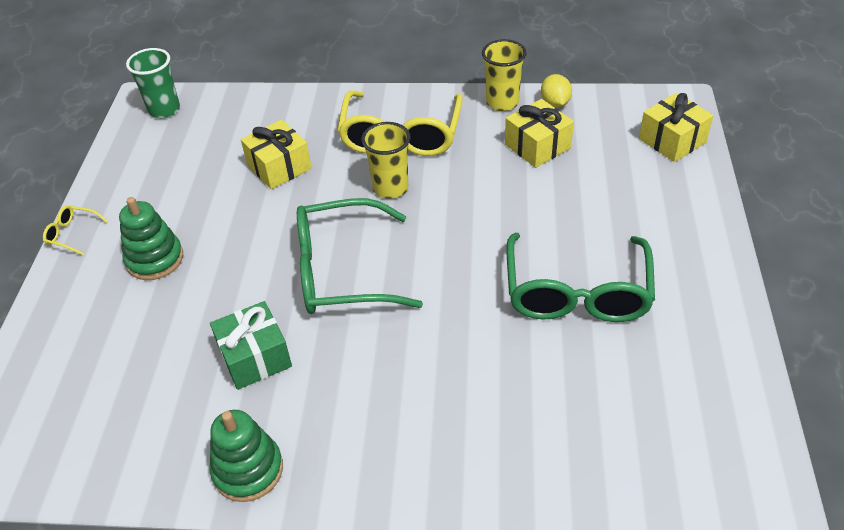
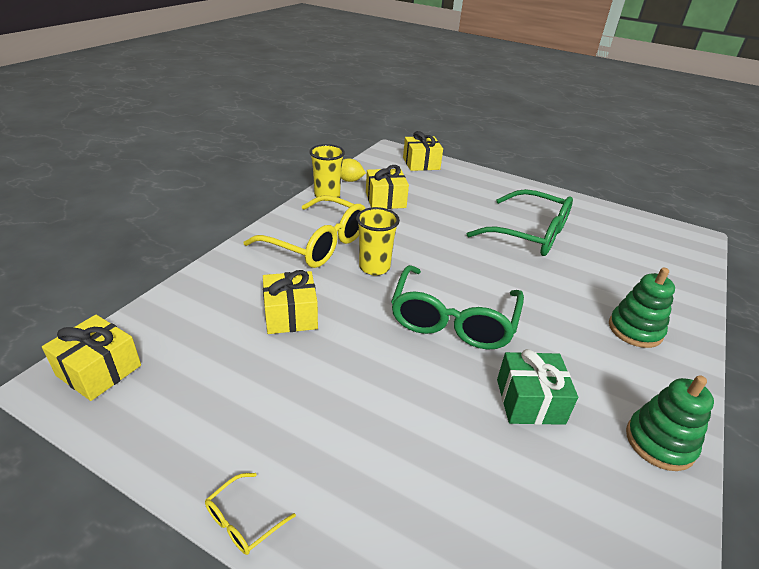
camera: 70 degrees left, 10 degrees down
(155, 259) = (352, 443): green stacking toy -> green stacking toy (635, 330)
(164, 110) = (99, 370): green cup -> yellow gift

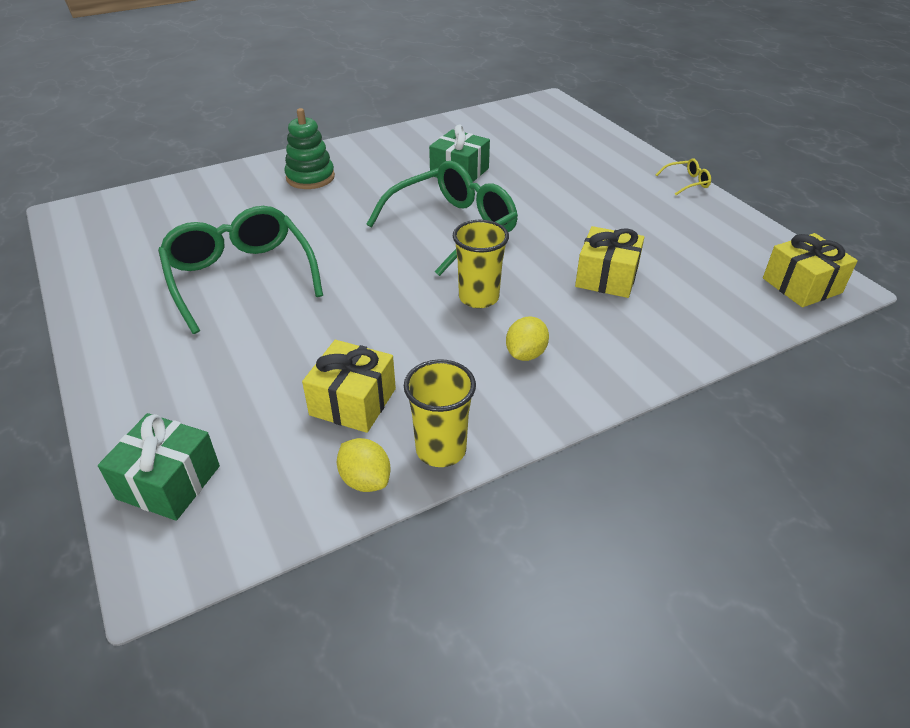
camera: 145 degrees left, 5 degrees up
(316, 243) = (525, 354): yellow glasses -> yellow lemon
(421, 163) = (169, 482): yellow gift -> green gift
(659, 442) = (407, 138): green stacking toy -> none

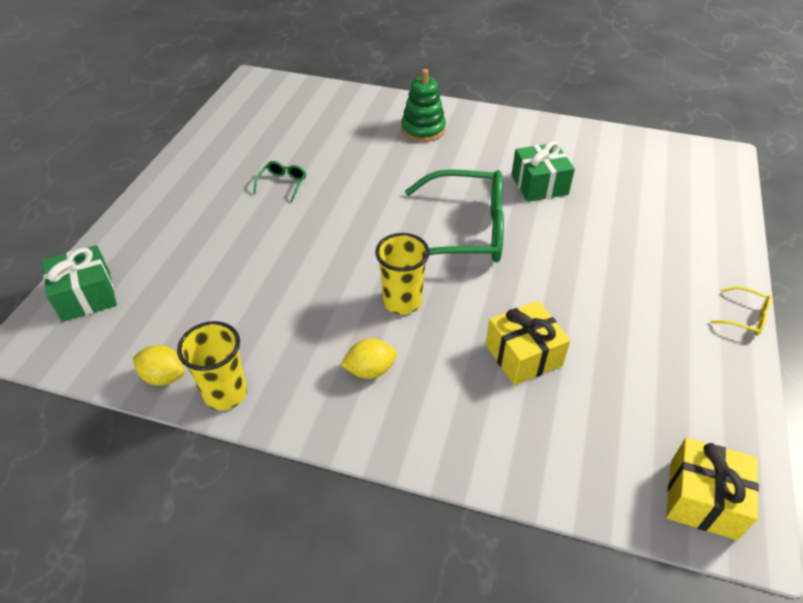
camera: 45 degrees right, 5 degrees up
(241, 277) = (282, 184): green glasses -> green glasses, size x0.41
(353, 402) = (226, 319): yellow gift -> none
(365, 480) = (164, 377): yellow lemon -> yellow lemon turned 75 degrees counterclockwise

